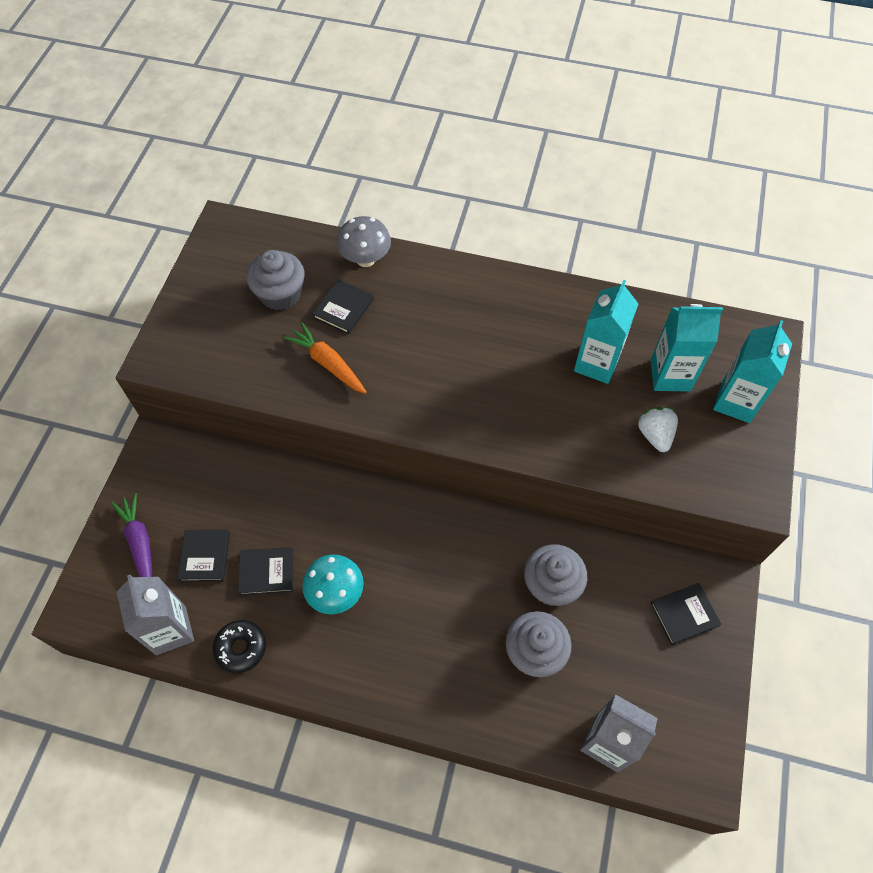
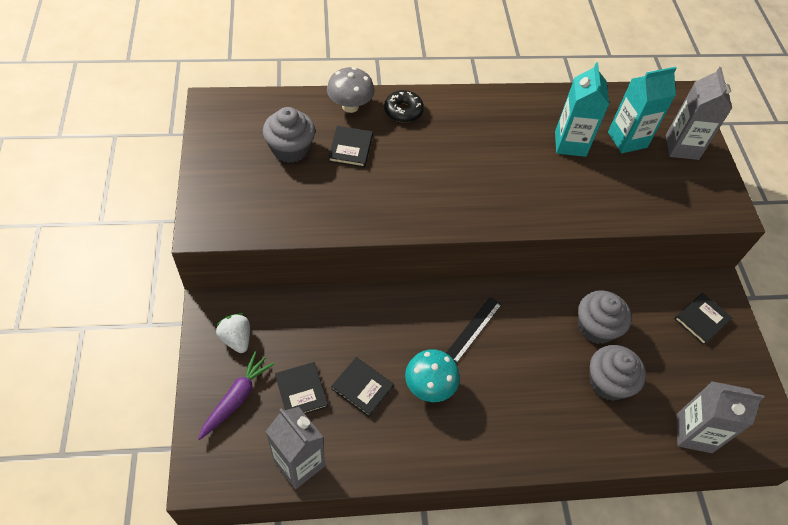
camera: 25 degrees left, 5 degrees down
(140, 544) = (236, 398): purple carrot -> purple carrot turned 75 degrees clockwise
(241, 648) = (369, 458): black donut -> black donut (403, 111)
(266, 572) = (362, 387): black book -> black book turned 60 degrees clockwise
(328, 364) = (359, 194): orange carrot -> none
(411, 545) = (473, 329): none -> black ruler
(655, 435) = (638, 185): white strawberry -> white strawberry (236, 339)
(735, 402) = (682, 147): turquoise carton -> grey carton

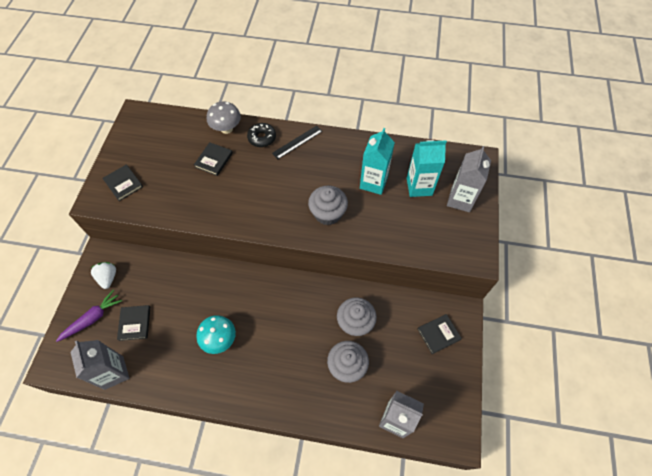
camera: 20 degrees right, 5 degrees up
(290, 149) = (173, 154): grey cupcake -> grey cupcake (328, 213)
(362, 387) = (175, 330): black book -> black book (123, 183)
(473, 329) = (266, 305): black ruler -> black ruler (297, 142)

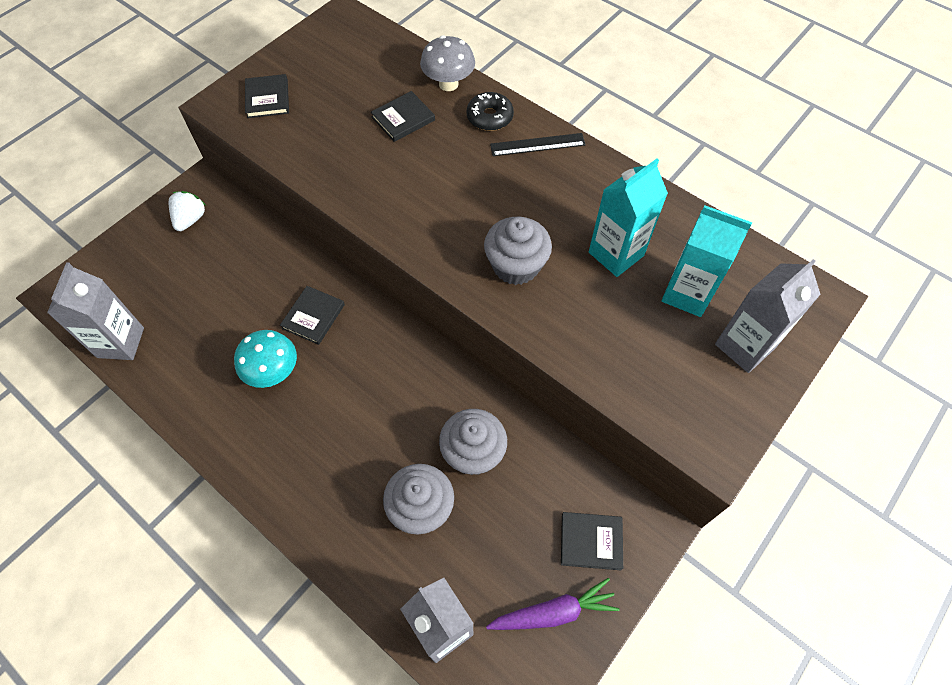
camera: 30 degrees right, 0 degrees up
(92, 318) = (140, 261): purple carrot -> purple carrot (553, 612)
(135, 323) = (184, 293): black book -> black book (313, 316)

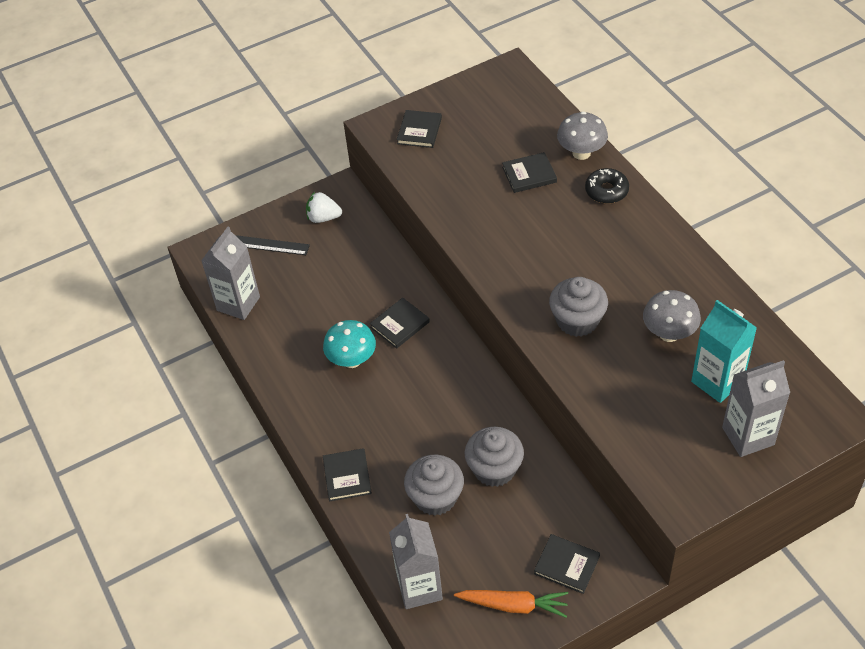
camera: 25 degrees right, 10 degrees down
(190, 219) = (323, 218): white strawberry -> white strawberry turned 120 degrees counterclockwise
(312, 515) = (347, 476): none -> black book
(537, 145) = (639, 225): black ruler -> black ruler (269, 245)
(553, 612) = (513, 605): purple carrot -> orange carrot
(616, 254) = (669, 333): turquoise carton -> grey mushroom

